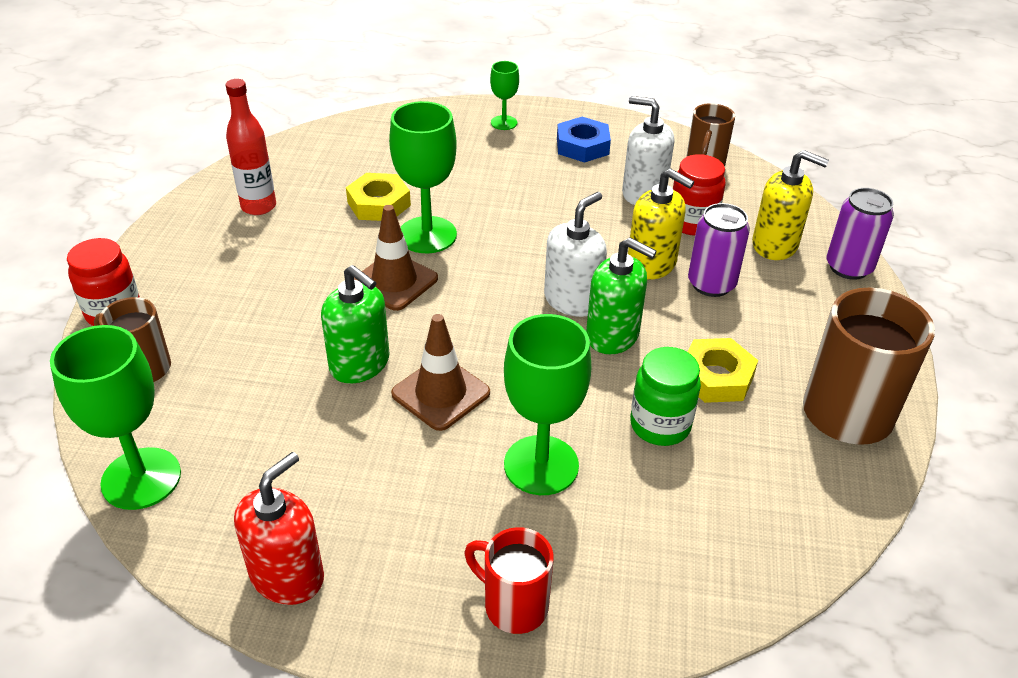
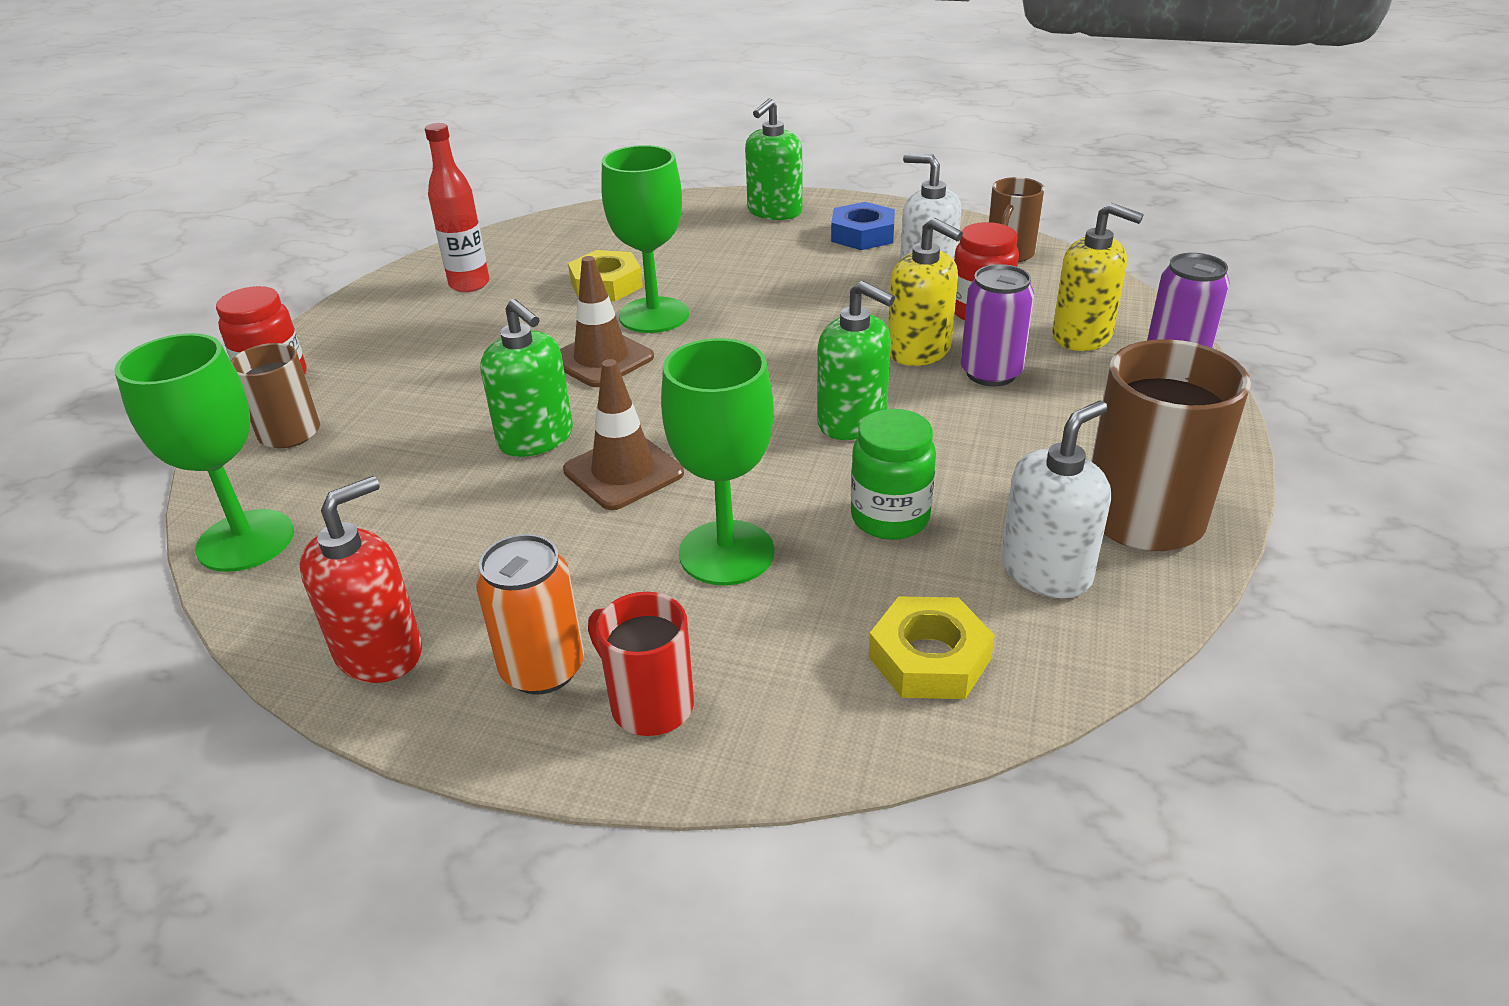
camera: 10 degrees right, 5 degrees down
(423, 581) = (543, 669): none -> orange can
(504, 123) = (774, 212): green goblet -> green soap dispenser
(572, 300) = (811, 384): white soap dispenser -> white soap dispenser (1046, 571)
(716, 377) = (975, 470): yellow nut -> yellow nut (929, 658)

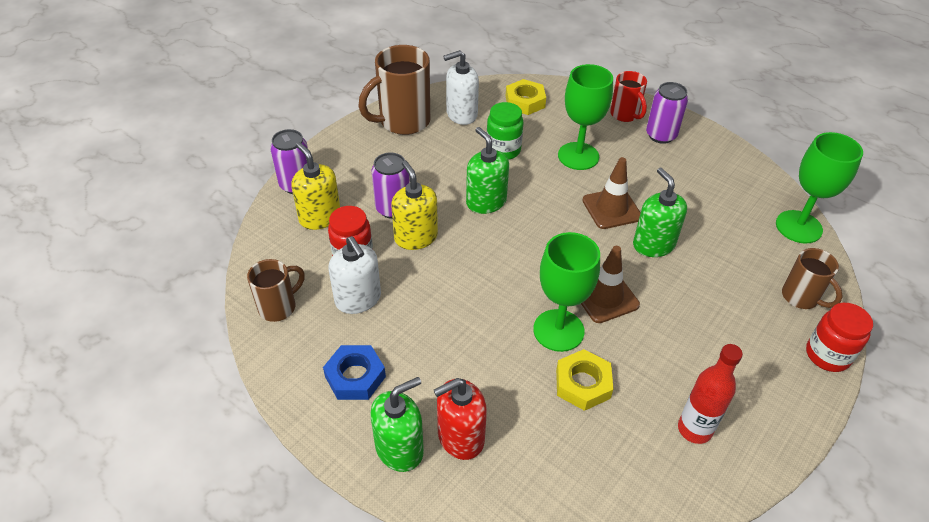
camera: 160 degrees left, 10 degrees up
(379, 652) = (724, 158): red soap dispenser -> red soap dispenser (460, 437)
(543, 669) = (661, 135): orange can -> purple can

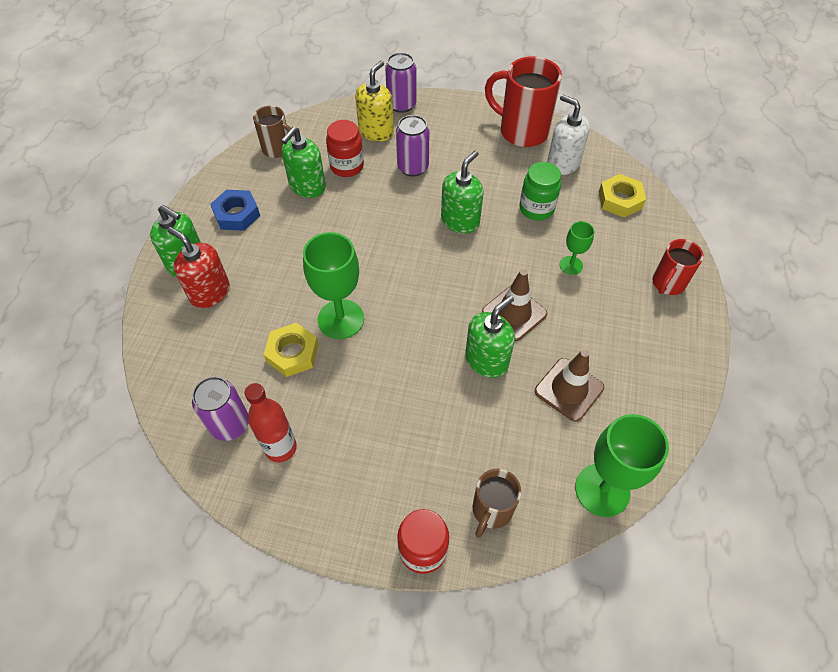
camera: 65 degrees right, 10 degrees up
(358, 299) = (307, 186): white soap dispenser -> green soap dispenser
(403, 122) = (521, 131): brown mug -> red mug
(415, 237) = (390, 193): yellow soap dispenser -> none
(578, 156) = (571, 265): green goblet -> green goblet, size x0.53
(605, 297) = (397, 341): brown traffic cone -> brown traffic cone (569, 389)
(661, 135) = (659, 324): purple can -> purple can (230, 424)

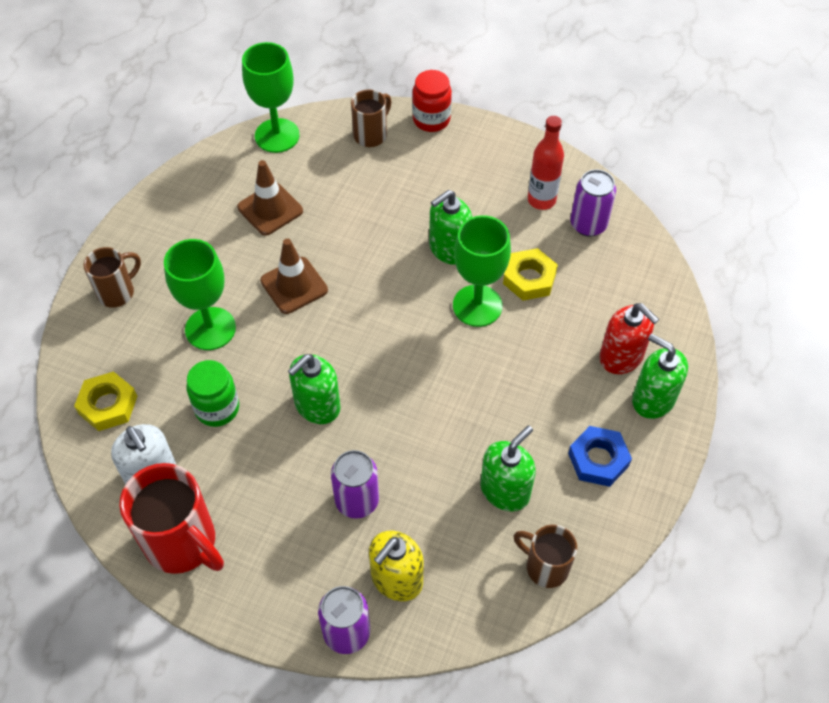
camera: 170 degrees left, 0 degrees up
(347, 166) = (448, 517): red jar -> none
(486, 360) = (338, 245): green soap dispenser -> green soap dispenser (449, 248)
(571, 265) = (210, 328): green goblet -> green goblet, size x1.89
(667, 284) = (117, 292): red mug -> brown mug

